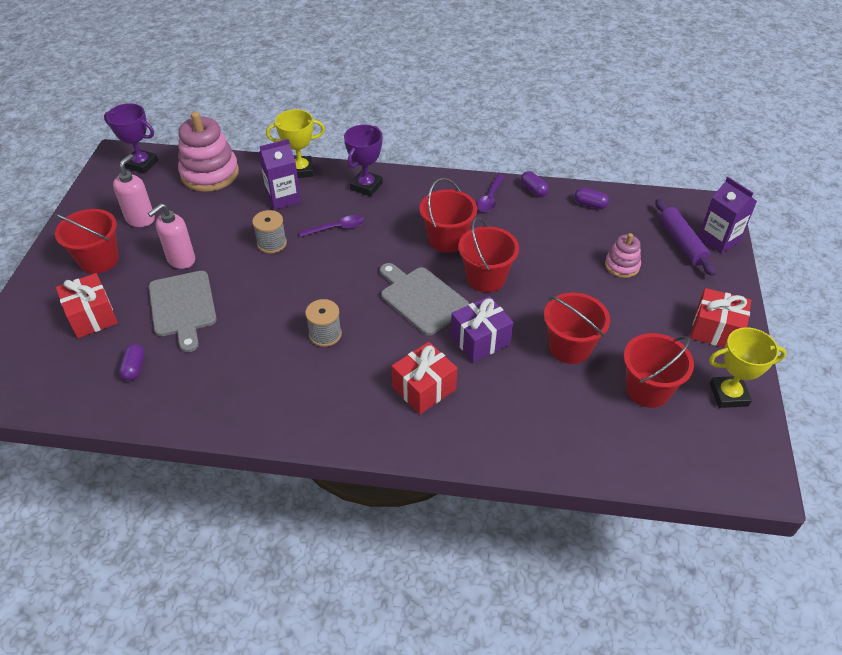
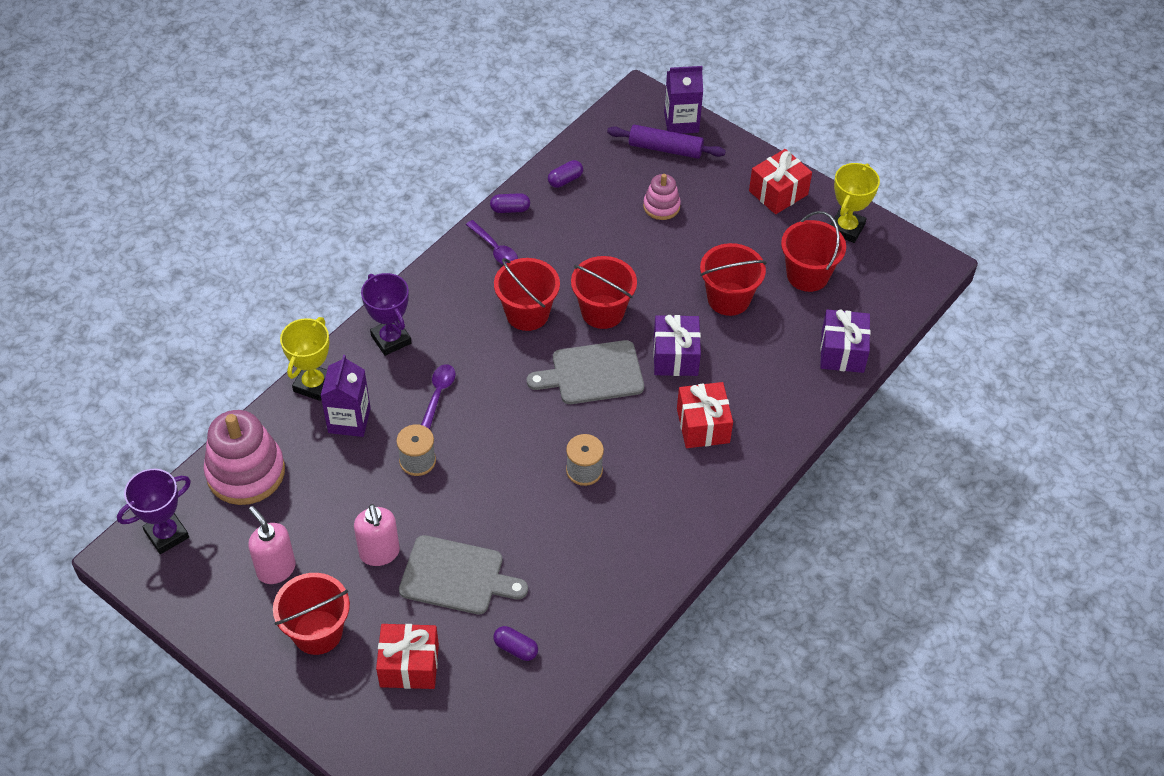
camera: 60 degrees left, 5 degrees up
(586, 453) = (842, 352): none -> purple gift

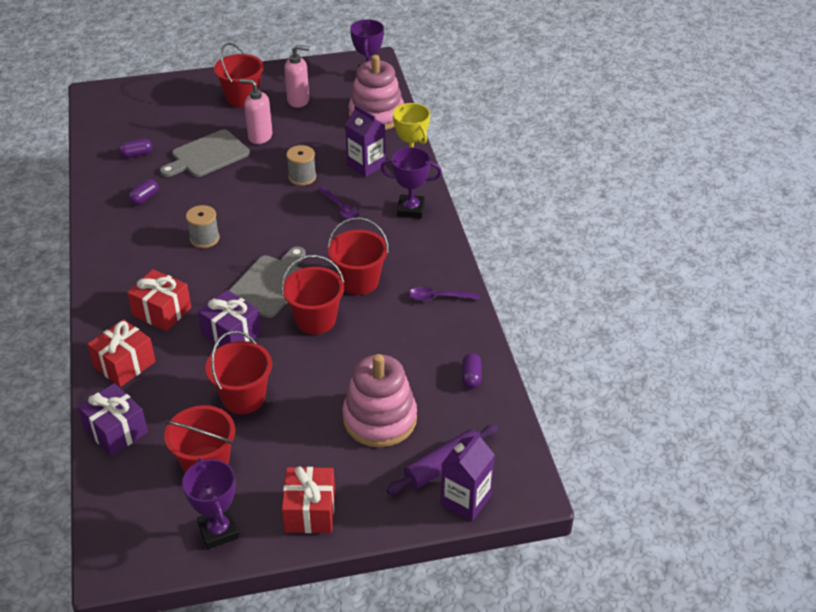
camera: 130 degrees right, 10 degrees down
(409, 665) = (181, 117): red gift -> red gift (125, 364)
(510, 209) = (471, 327): purple capsule -> purple capsule (144, 198)
(661, 206) = (380, 419): pink stacking toy -> pink stacking toy, size x1.87
(846, 228) = (218, 531): yellow trophy -> purple trophy

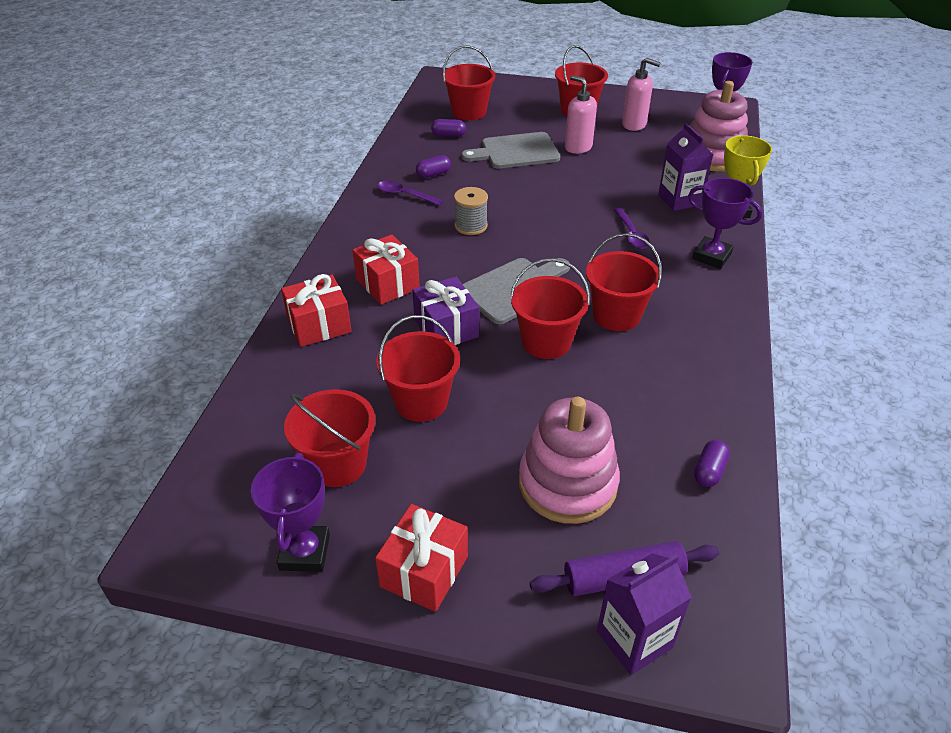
camera: 25 degrees right, 0 degrees up
(116, 431) = (267, 392): purple gift -> none
(142, 125) = (469, 112): none -> red bucket
(302, 177) = (603, 194): grey spool -> none
(439, 297) = (706, 361): purple spoon -> purple spoon (405, 195)

